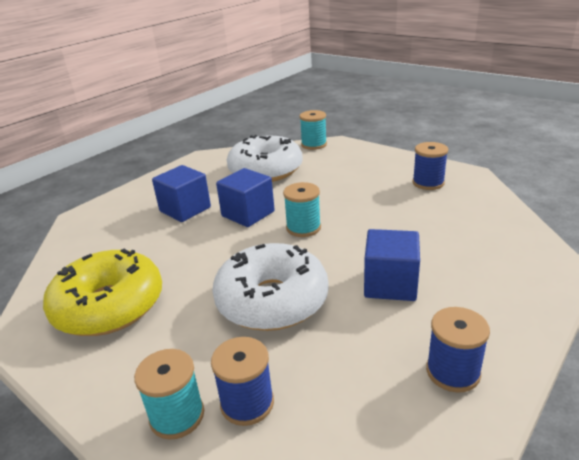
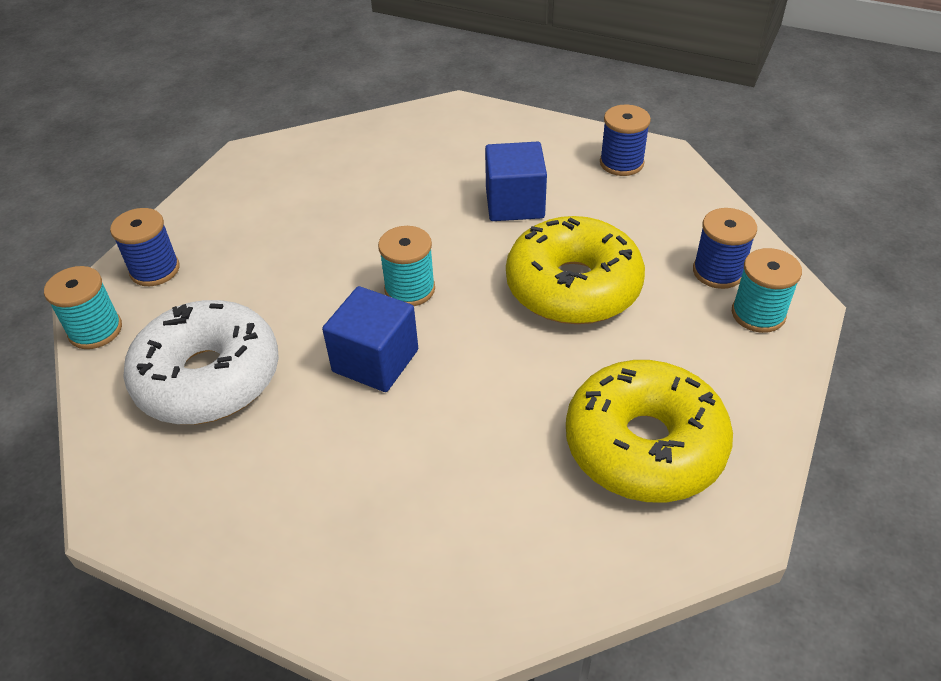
camera: 105 degrees left, 15 degrees up
(185, 209) = (366, 455): blue cube -> none
(272, 300) = (573, 287): white donut -> yellow donut
(428, 183) = (273, 187): blue spool -> blue spool (155, 270)

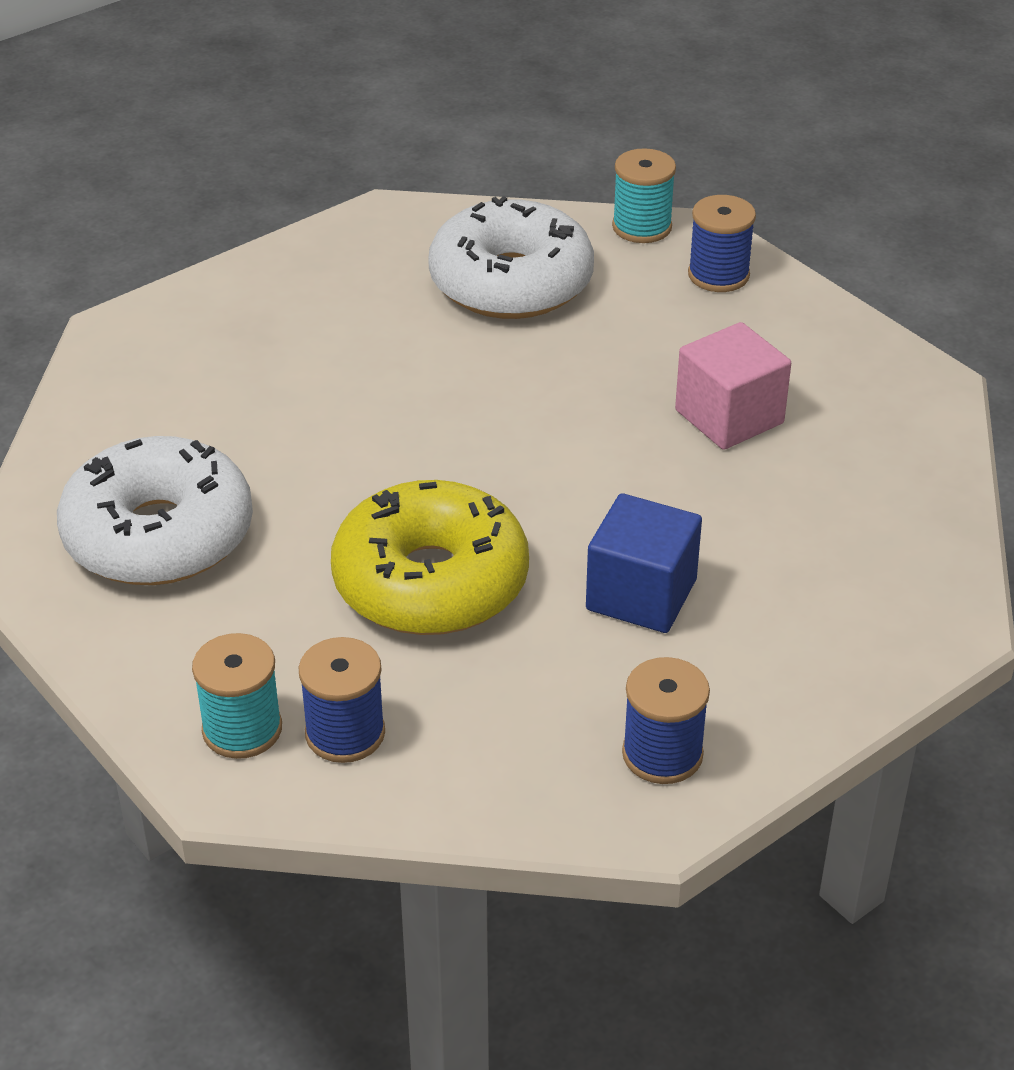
camera: 115 degrees right, 5 degrees down
(326, 218) = (729, 417): none -> pink cube
(375, 361) = (441, 391): blue cube -> none
(410, 289) = (536, 447): turquoise spool -> none
(644, 445) = (159, 535): yellow donut -> white donut

